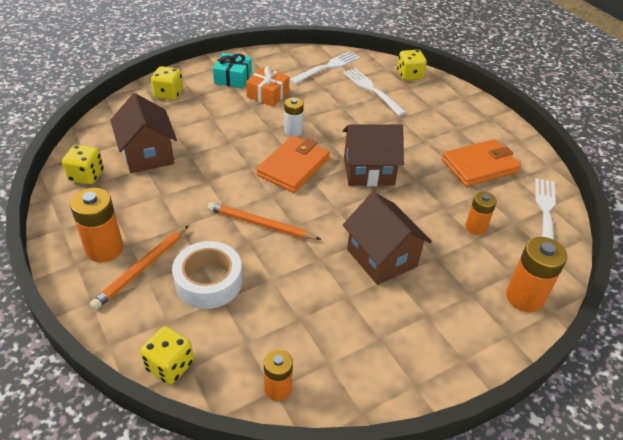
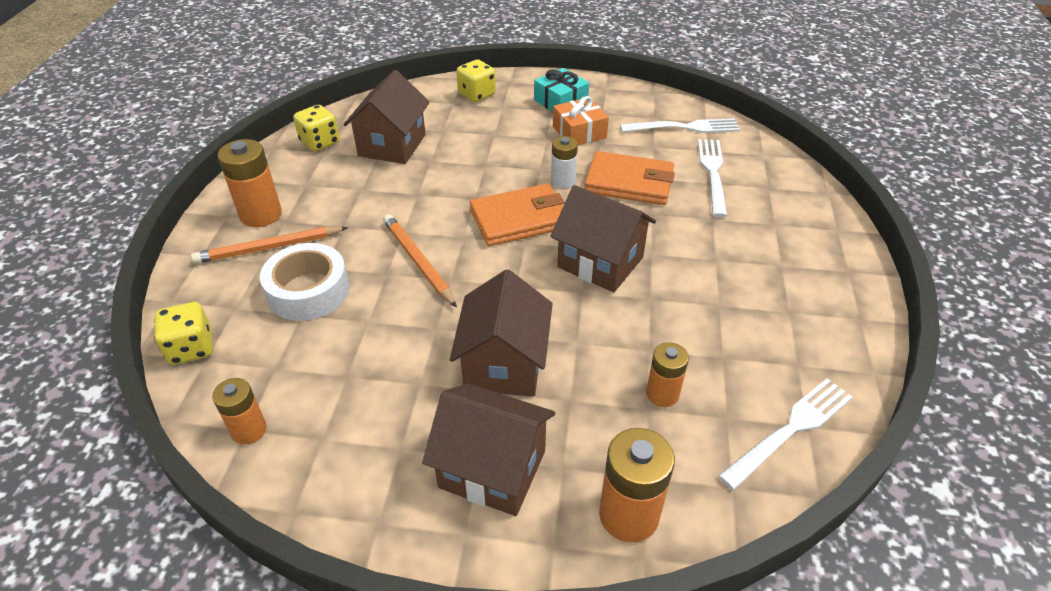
camera: 40 degrees right, 0 degrees up
(409, 75) = (786, 175): yellow dice -> none
(440, 317) = (492, 469): none -> brown house
(479, 166) = (758, 324): orange wallet -> orange wallet (629, 182)

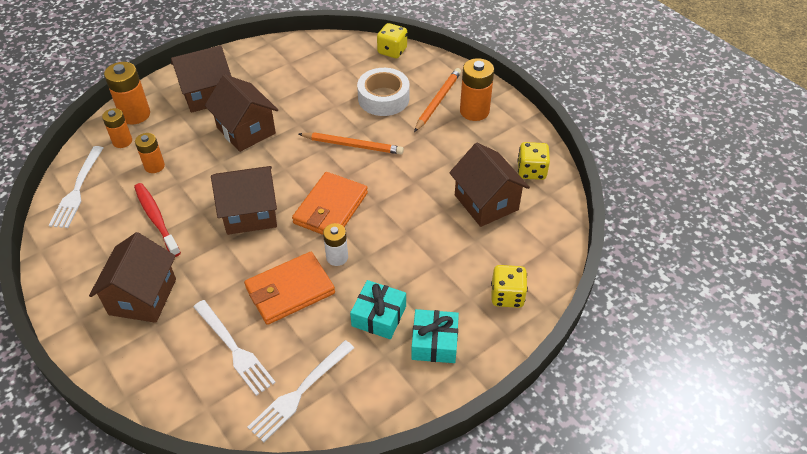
camera: 135 degrees right, 5 degrees up
(249, 430) = (321, 47): orange battery -> orange battery (122, 141)
(579, 132) = (379, 316): orange gift -> turquoise gift
(707, 321) = (156, 219): none -> red toothbrush
(770, 253) = (143, 297): none -> brown house

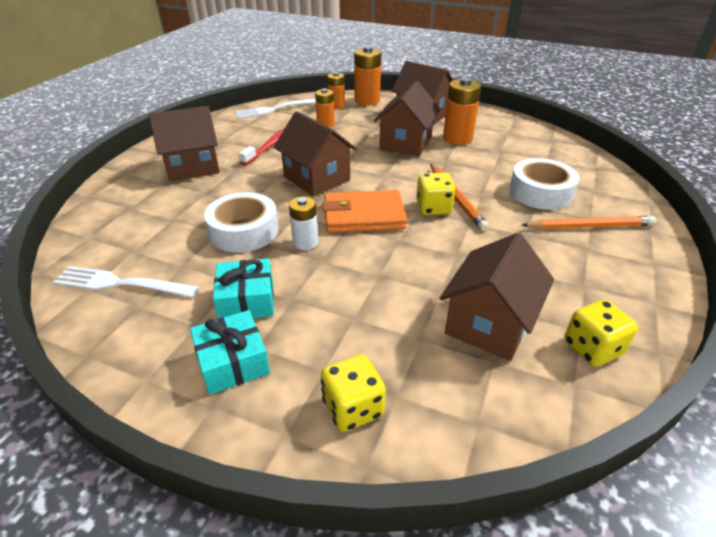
camera: 60 degrees right, 10 degrees down
(234, 349) = (158, 227): white fork -> none
(290, 290) = (244, 231): orange wallet -> white tape
(392, 51) = (609, 174): yellow dice -> yellow dice (433, 208)
(474, 111) = (616, 258): orange battery -> orange battery (457, 138)

